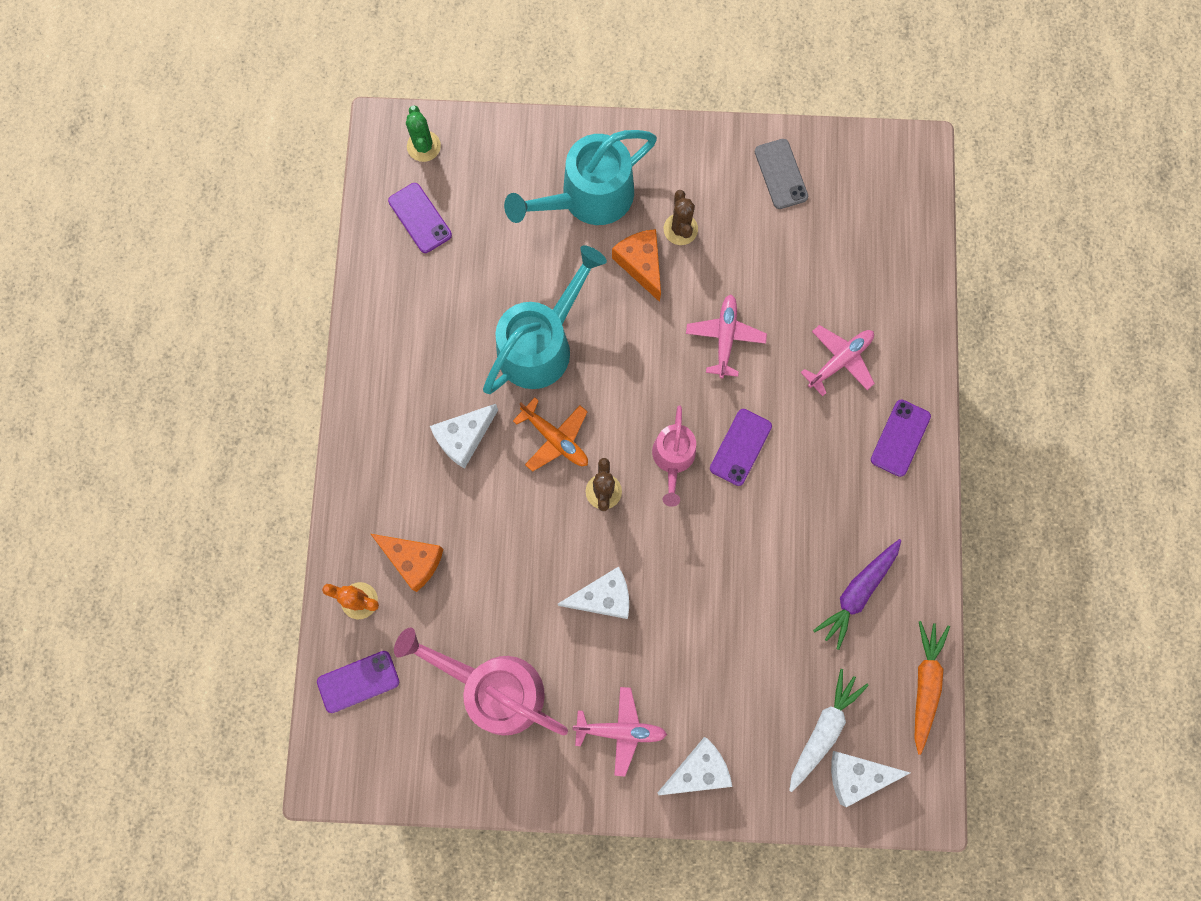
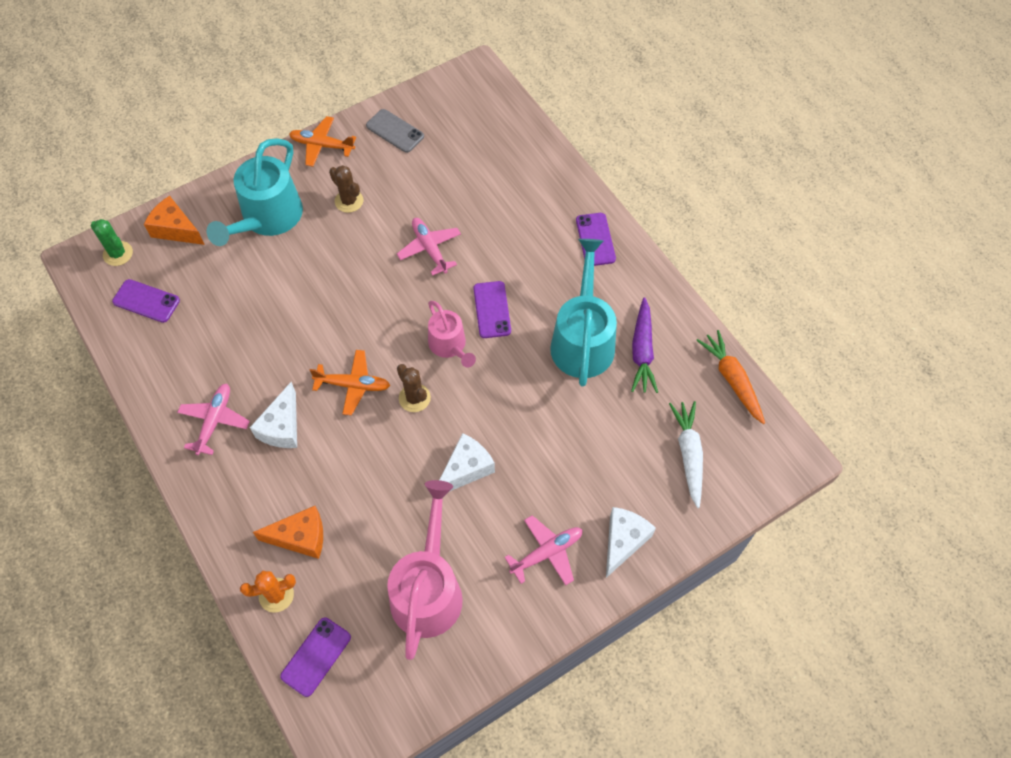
camera: 35 degrees left, 15 degrees down
(493, 688) = (428, 588): pink watering can -> pink watering can turned 105 degrees clockwise
(541, 343) = (298, 329): turquoise watering can -> turquoise watering can (583, 339)
(641, 264) = (336, 238): orange cheese -> orange cheese (176, 229)
(695, 144) = (322, 145): none -> orange plane
(840, 360) = (519, 217): pink plane -> pink plane (215, 421)
(856, 775) = (734, 468): white cheese -> none

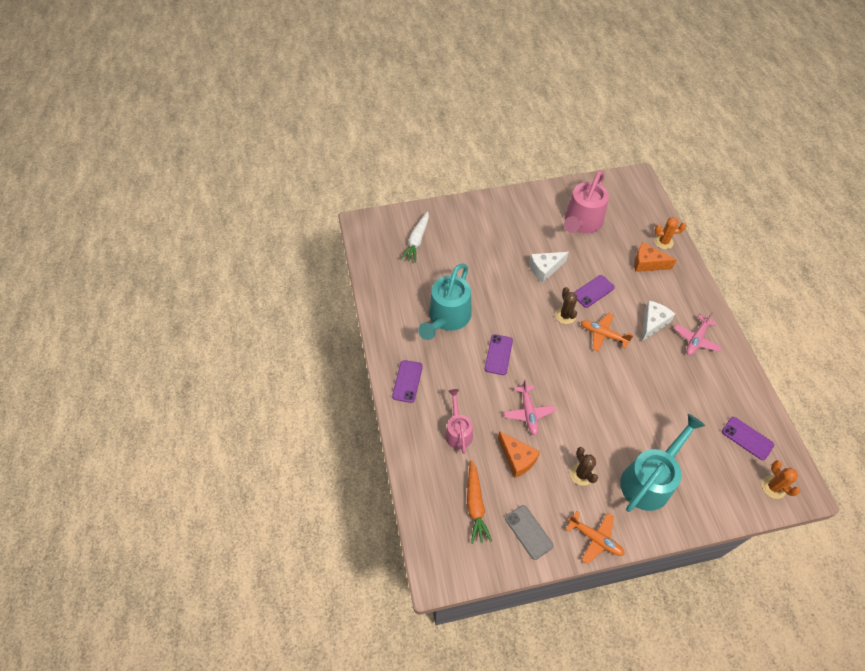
camera: 160 degrees left, 5 degrees down
(118, 253) = (773, 487): green cactus -> orange cactus
(176, 229) = (726, 494): orange cheese -> orange cheese (517, 459)
(316, 656) = (645, 212): purple phone -> purple phone (593, 291)
(450, 346) = (534, 340): pink watering can -> pink watering can (458, 431)
(547, 552) = (514, 220): pink plane -> none
(623, 541) = (472, 214): white cheese -> none
(642, 351) = (414, 300): purple carrot -> none
(732, 380) = (370, 269): orange carrot -> orange carrot (475, 505)

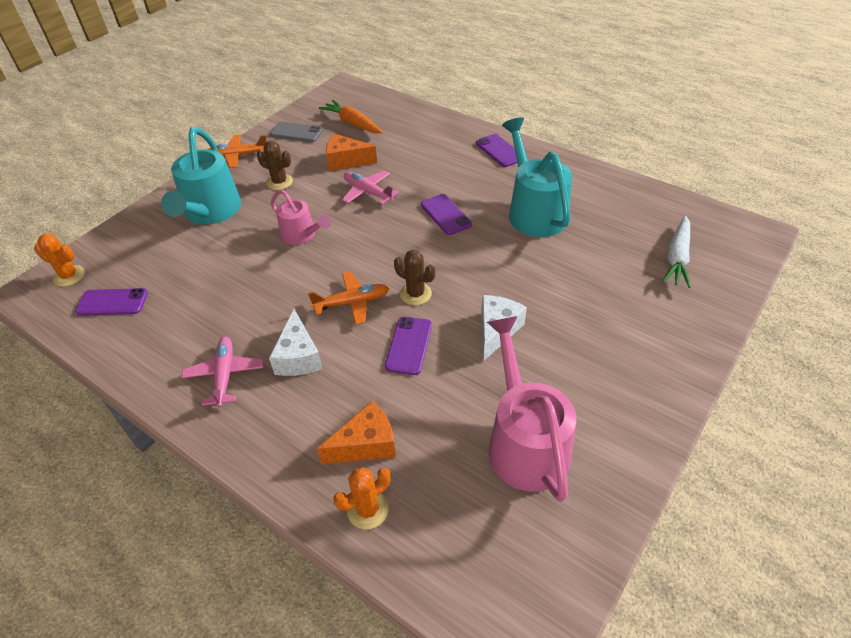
camera: 140 degrees right, 10 degrees down
(417, 241) = (677, 258): white carrot -> white carrot turned 135 degrees counterclockwise
(458, 431) = (415, 148): pink watering can -> pink watering can (302, 235)

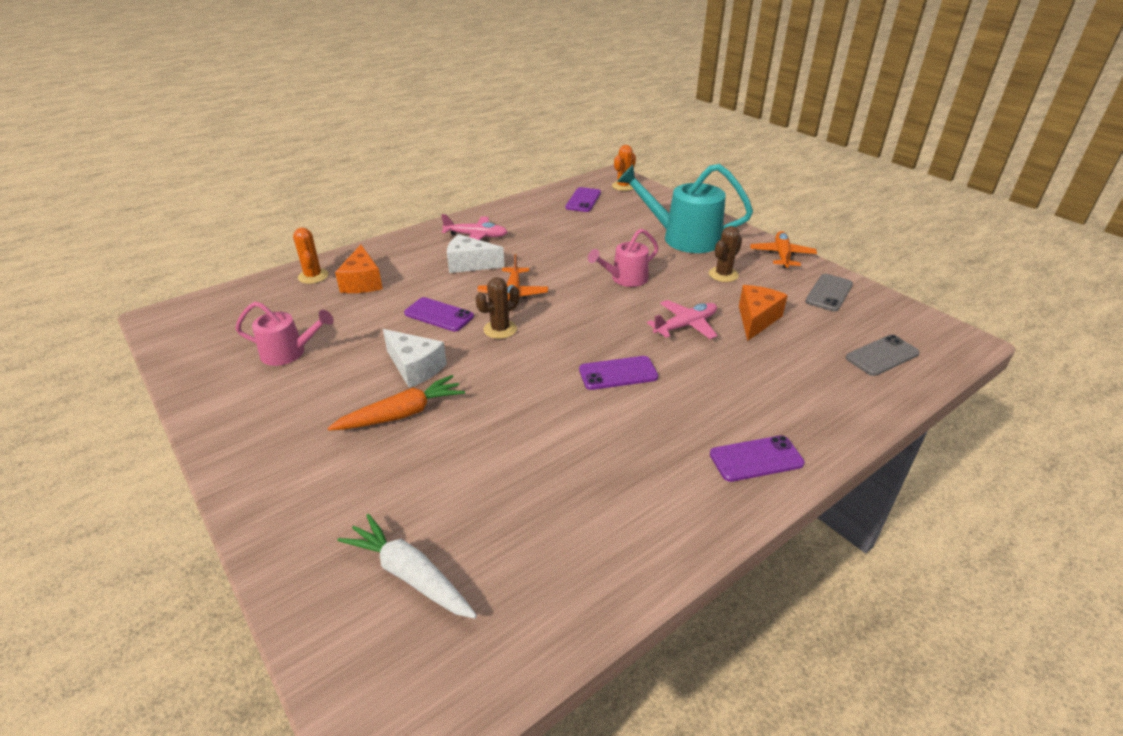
camera: 105 degrees right, 10 degrees down
(352, 123) = (850, 335): orange carrot -> orange carrot (401, 414)
(372, 112) = (882, 356): none -> grey phone
(524, 441) = (289, 353): pink watering can -> pink watering can, size x0.58
(534, 211) = (591, 452): turquoise watering can -> none

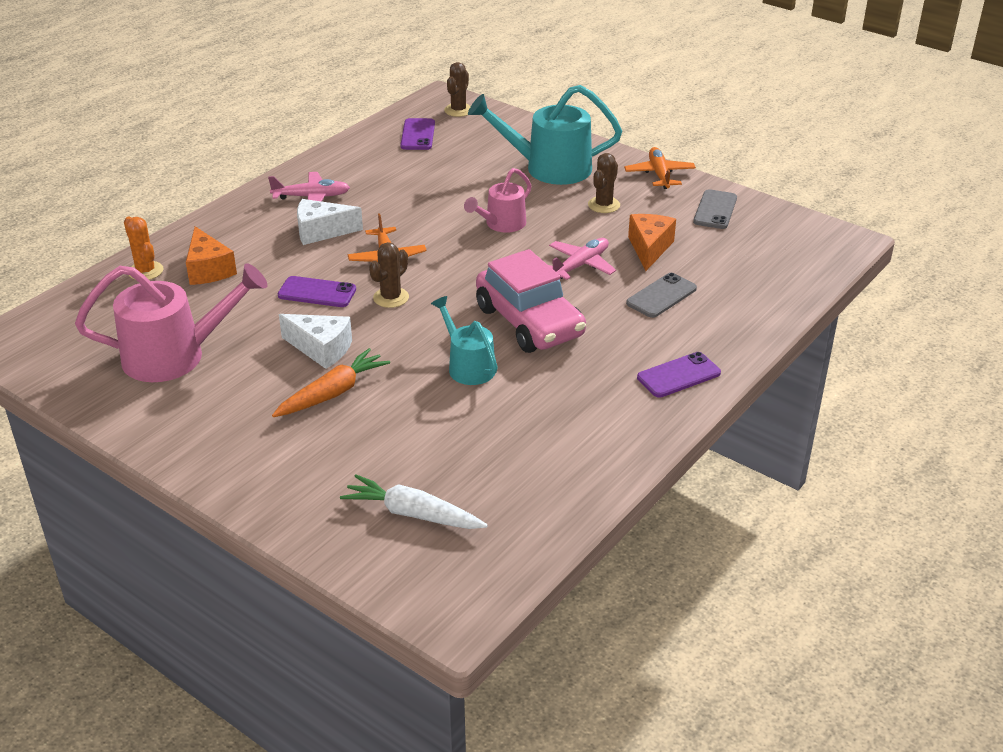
camera: 15 degrees left, 0 degrees up
(289, 353) = (176, 356): pink watering can -> pink watering can, size x1.71
(541, 408) = (467, 366): none -> turquoise watering can
(618, 373) = (529, 322): purple phone -> pink car
(623, 186) = (458, 110): orange cactus -> brown cactus
(882, 356) = (774, 266): grey phone -> grey phone (661, 296)

